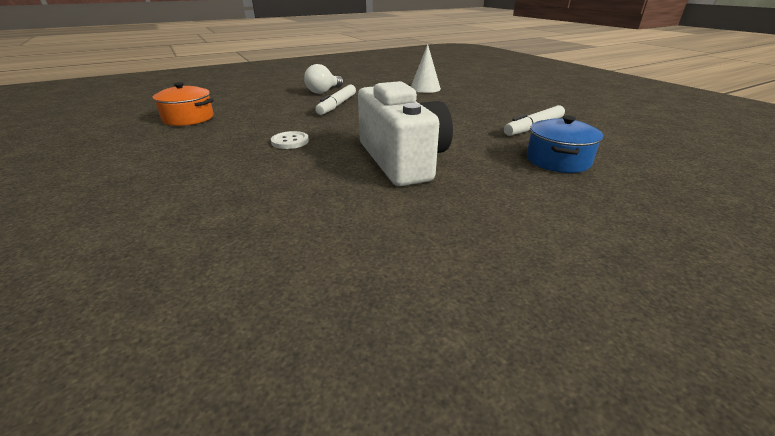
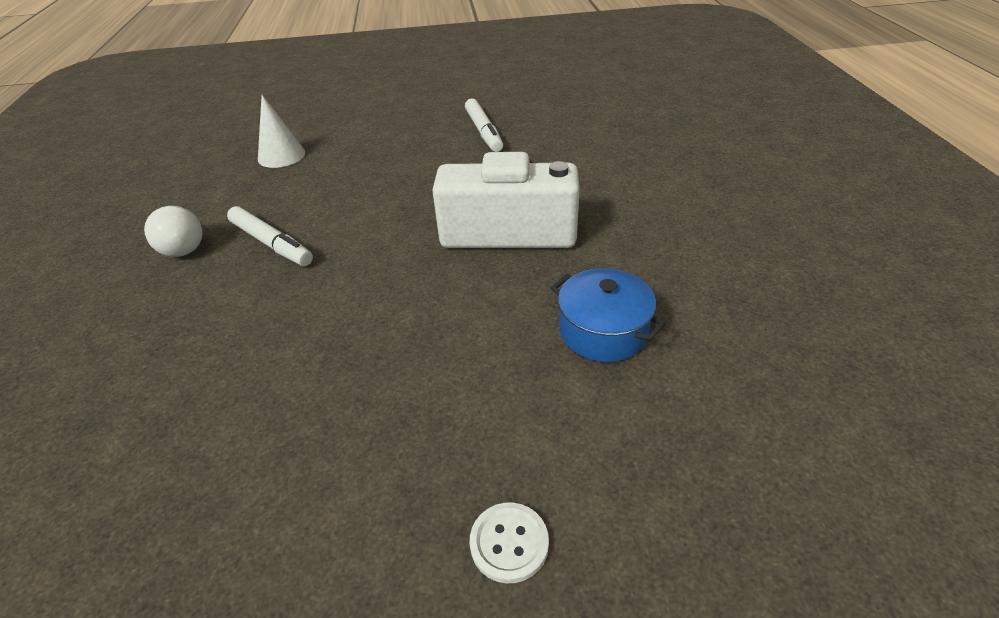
camera: 65 degrees left, 10 degrees up
(188, 118) = (156, 429): orange pot -> none
(290, 141) = (387, 308): white button -> white button (509, 543)
(558, 160) = (566, 148): blue pot -> blue pot (603, 331)

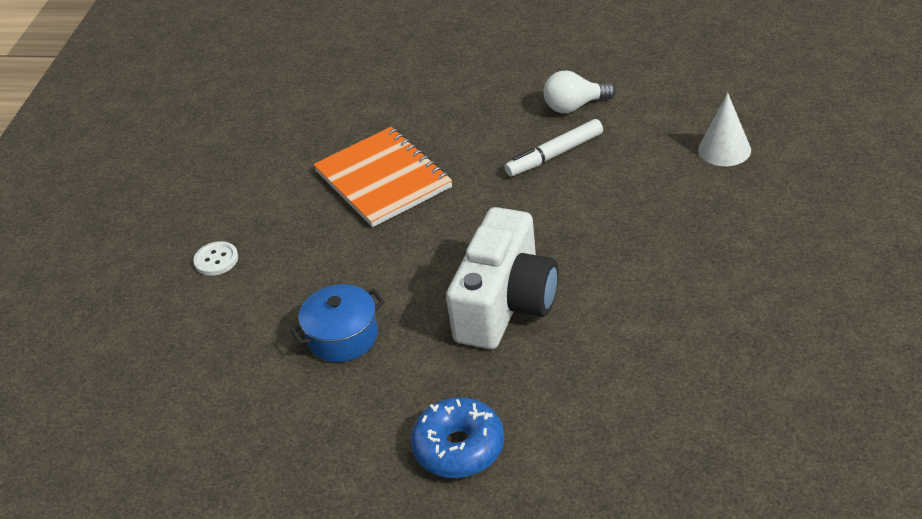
camera: 110 degrees right, 0 degrees up
(301, 379) = (383, 179): none -> orange notebook
(483, 132) = (731, 314): white marker -> none
(690, 220) = (459, 448): none -> blue donut

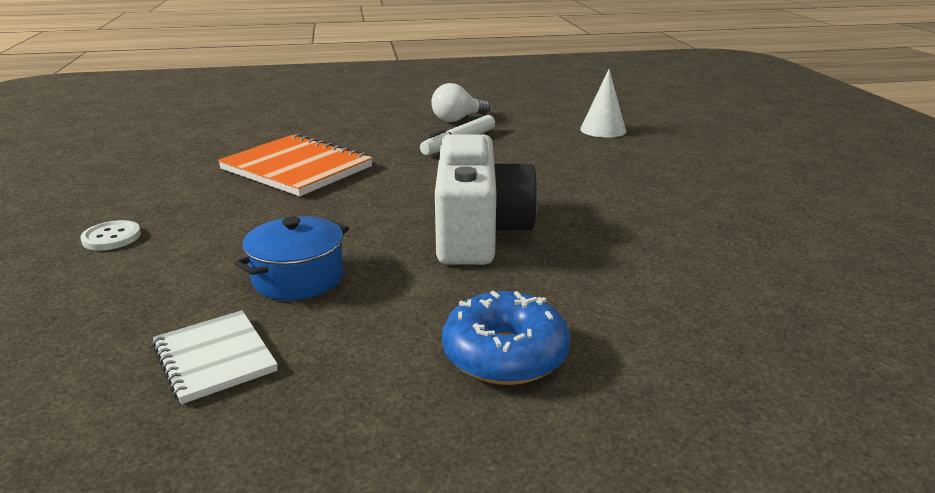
camera: 25 degrees left, 15 degrees down
(267, 409) = (214, 358): none -> white notebook

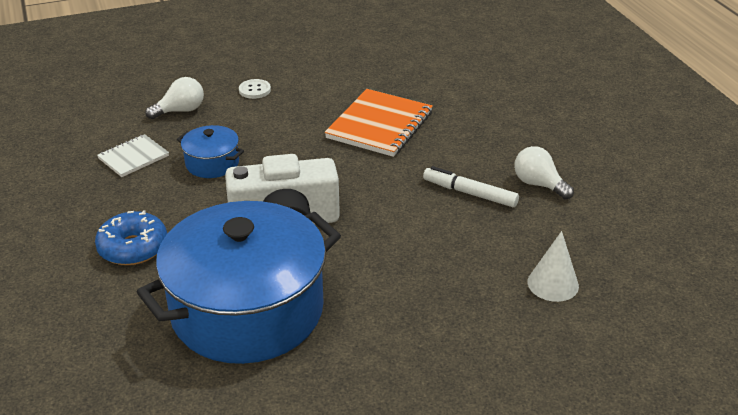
camera: 80 degrees right, 10 degrees up
(97, 305) = (180, 111): none -> white light bulb
(655, 262) = (247, 310): none -> blue pot

